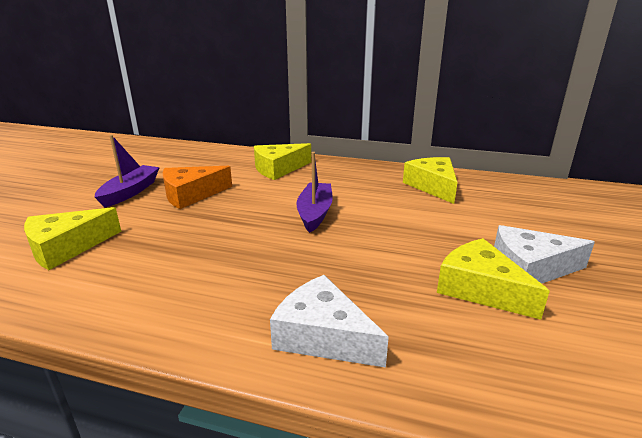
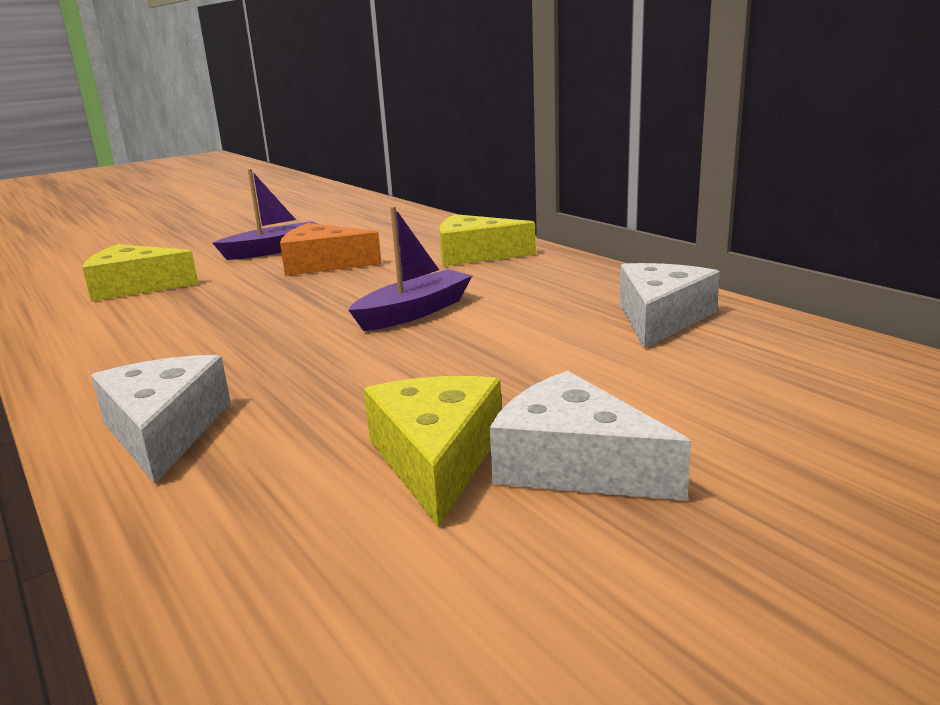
camera: 40 degrees right, 5 degrees down
(433, 186) = (661, 318): yellow cheese -> white cheese

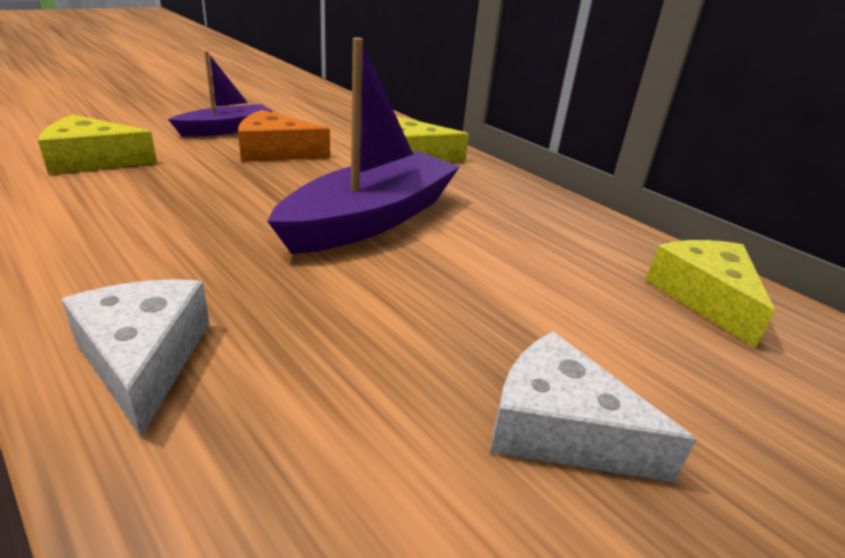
camera: 10 degrees left, 10 degrees up
(414, 312) = (371, 219): purple boat -> purple boat, size x1.72
(437, 459) = (429, 414): yellow cheese -> yellow cheese (705, 297)
(661, 318) = (590, 248): white cheese -> none

